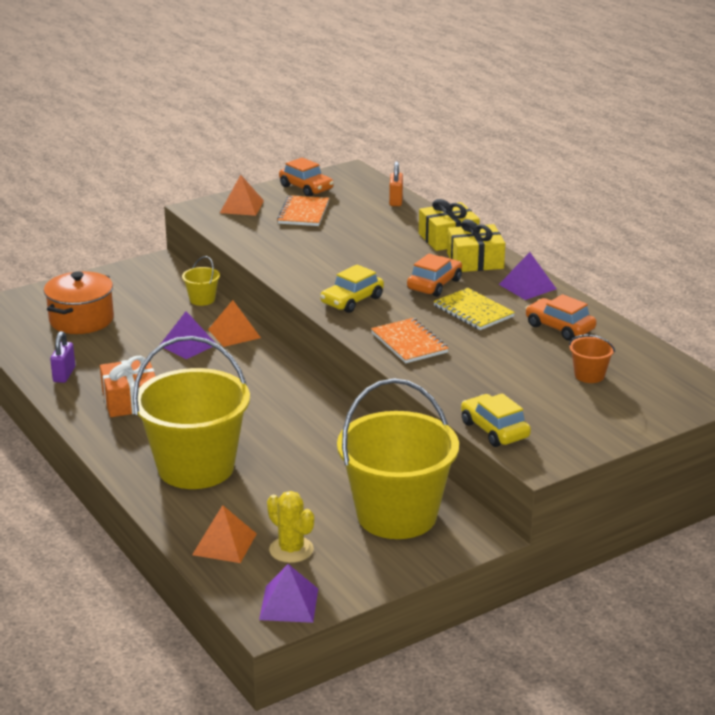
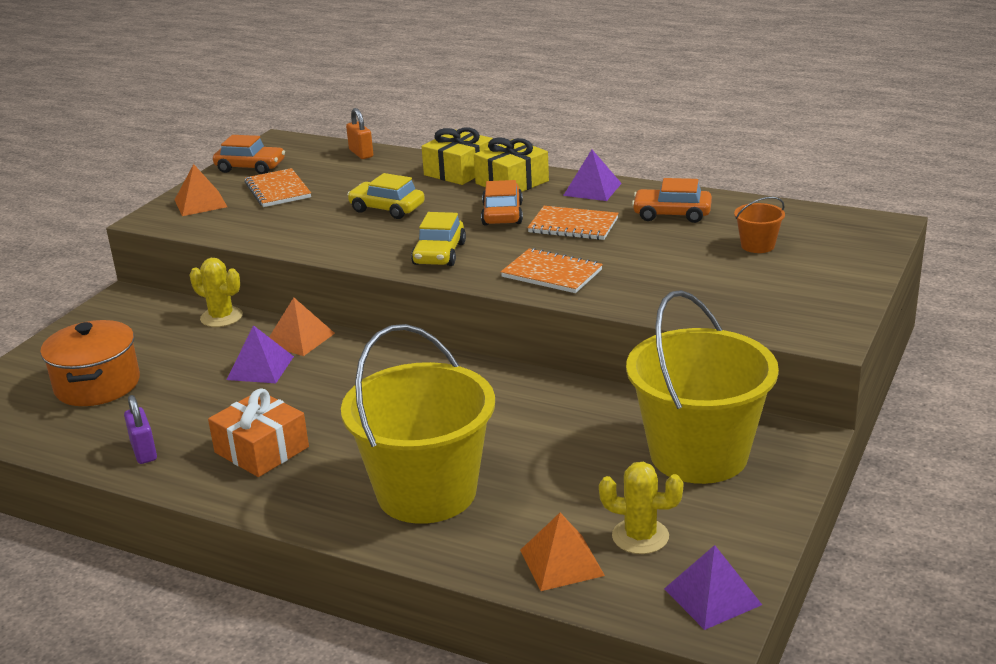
camera: 30 degrees left, 0 degrees up
(202, 299) = (221, 317): yellow bucket -> yellow cactus
(473, 311) = (573, 226): yellow notebook -> orange notebook
(494, 430) = (746, 324): yellow car -> yellow car (387, 209)

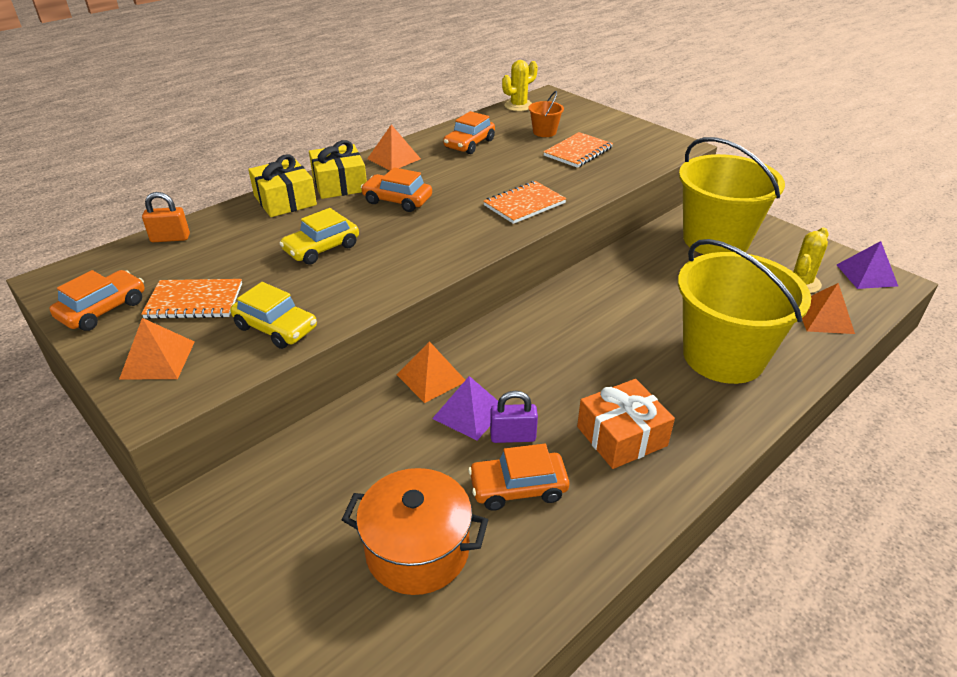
camera: 70 degrees left, 10 degrees up
(144, 451) = (586, 523): purple padlock -> purple padlock (513, 436)
(175, 411) = (518, 488): none -> orange car
(221, 317) = (339, 424): yellow cactus -> yellow cactus (518, 106)
(439, 254) = (444, 241): yellow car -> yellow car (276, 328)
(573, 226) = (450, 179): orange notebook -> orange notebook (578, 152)
(592, 189) = (394, 158): purple pyramid -> orange pyramid

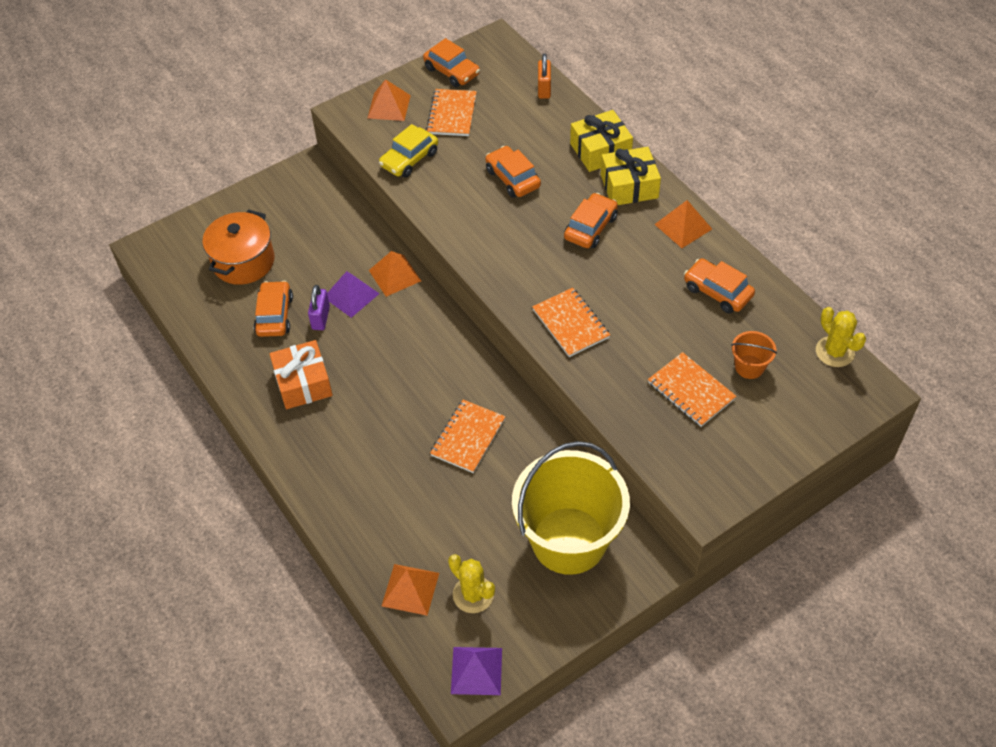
camera: 100 degrees right, 15 degrees up
(321, 248) = (512, 178): yellow car -> orange car
(640, 300) = (468, 437): none -> orange notebook
(723, 356) = (374, 480): yellow bucket -> none

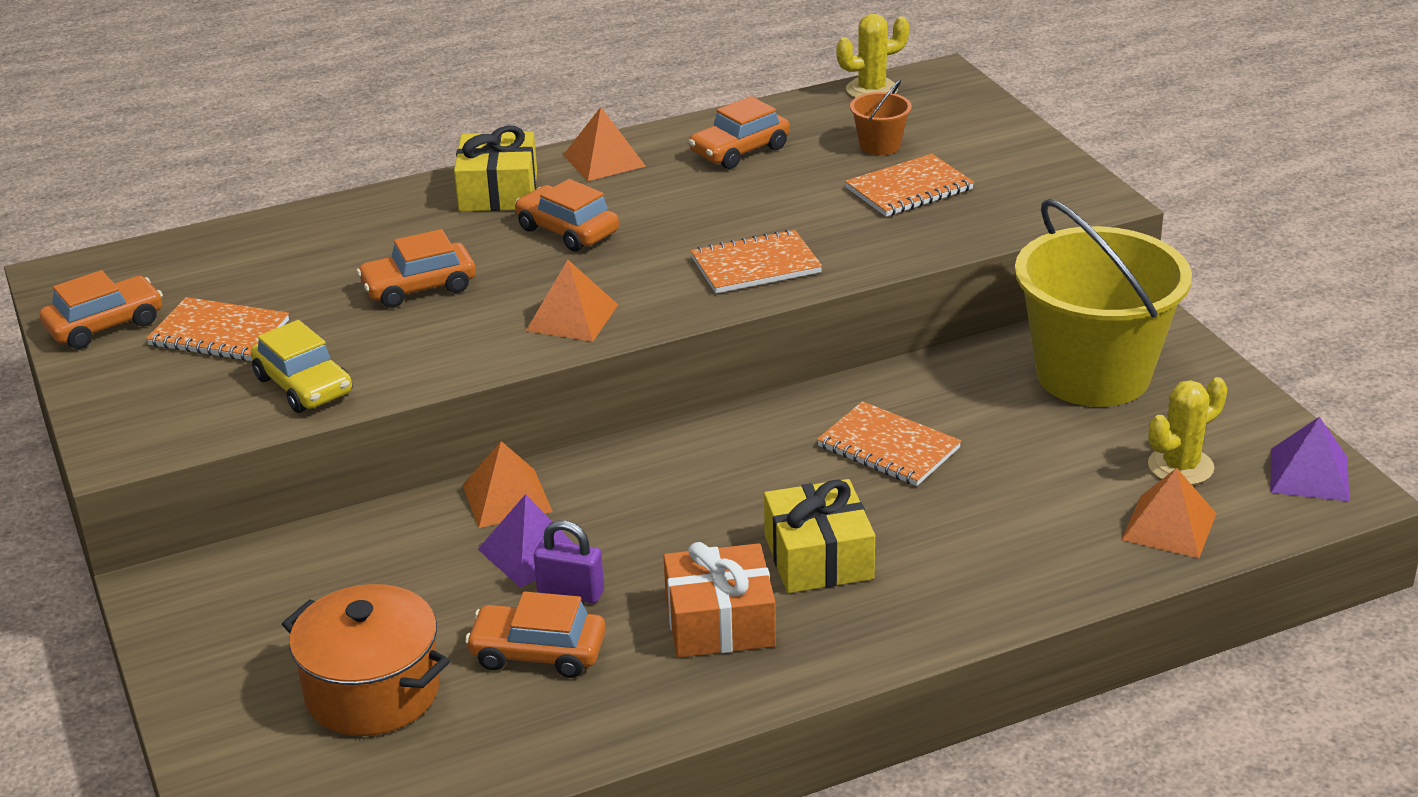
camera: 80 degrees left, 20 degrees down
(389, 106) = (145, 399): orange pyramid -> orange pyramid (572, 317)
(544, 89) = (225, 240): orange padlock -> none
(600, 151) = (406, 206): yellow gift -> yellow gift (818, 557)

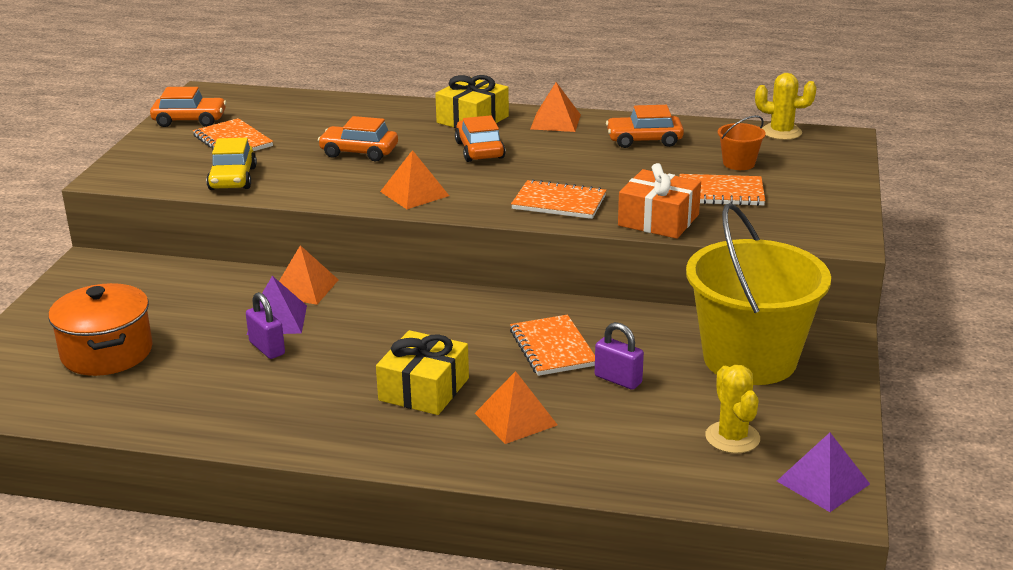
camera: 35 degrees right, 5 degrees down
(538, 652) = (208, 370): orange car -> none
(720, 622) = (320, 398): orange gift -> orange gift (658, 220)
(999, 454) = (618, 380): none -> purple padlock
(1169, 526) = (671, 469): orange pyramid -> orange pyramid (515, 419)
(1180, 466) = (732, 437): yellow cactus -> yellow cactus turned 75 degrees clockwise

